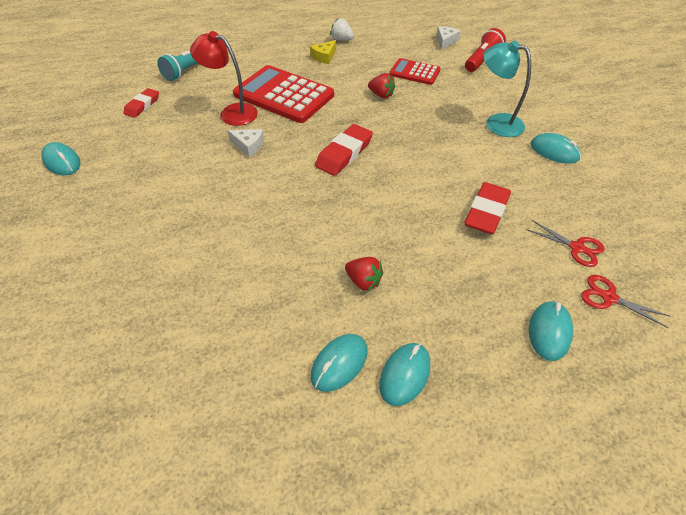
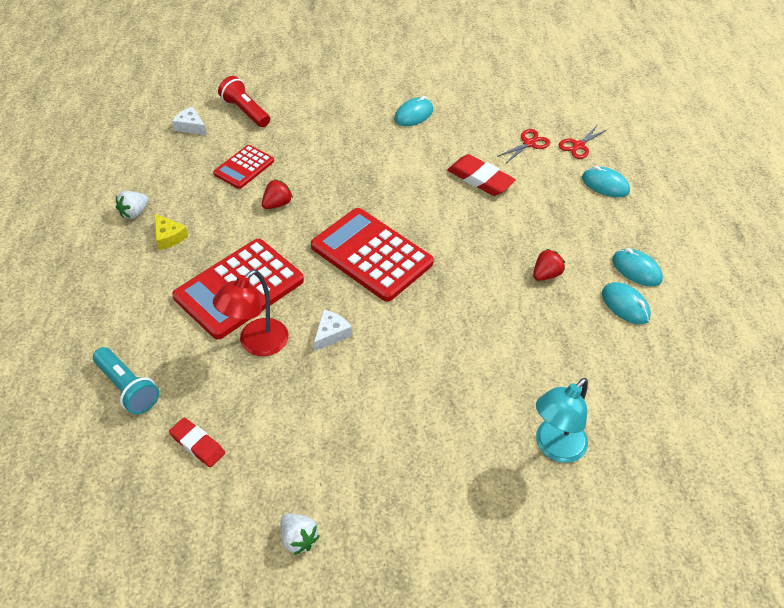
camera: 80 degrees left, 0 degrees up
(62, 162) = (298, 539): turquoise mouse -> white strawberry
(344, 153) = (371, 255): red eraser -> red calculator
(496, 123) = (360, 135): turquoise lamp -> turquoise lamp (554, 447)

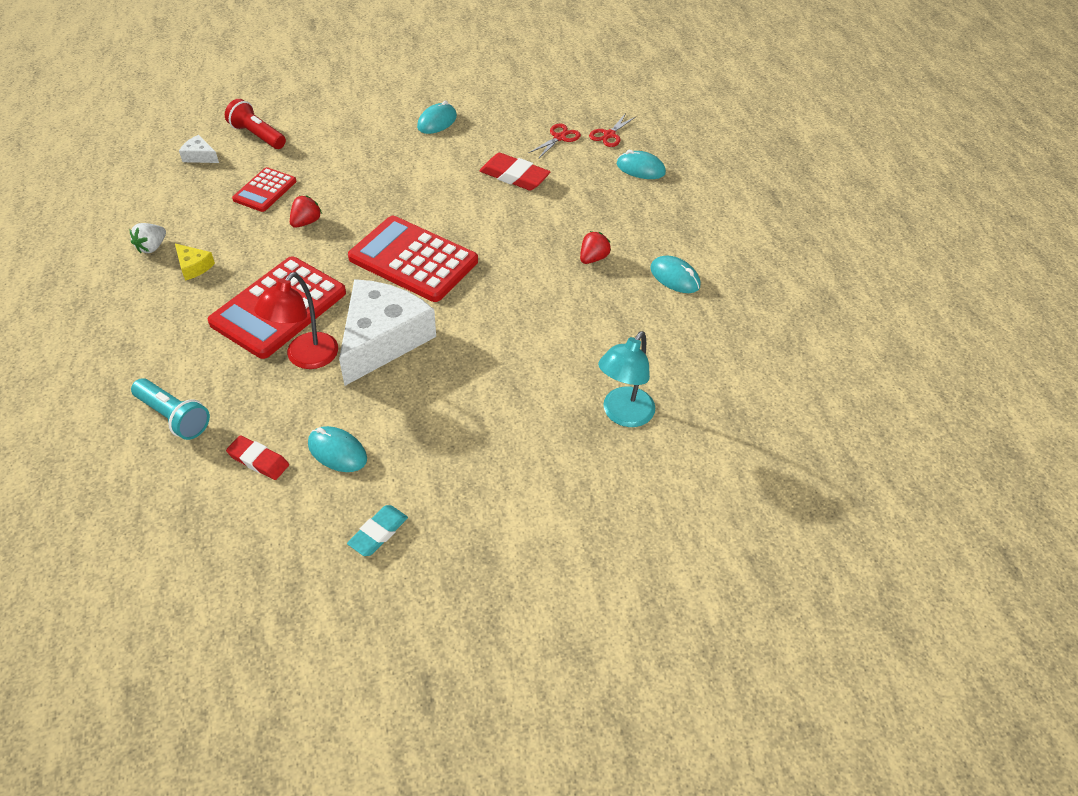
camera: 10 degrees left, 0 degrees up
(298, 539) = (378, 533): white strawberry -> turquoise eraser
(331, 334) = (382, 339): white cheese -> white cheese, size x2.47
(636, 270) = (681, 244): turquoise mouse -> turquoise mouse (337, 451)

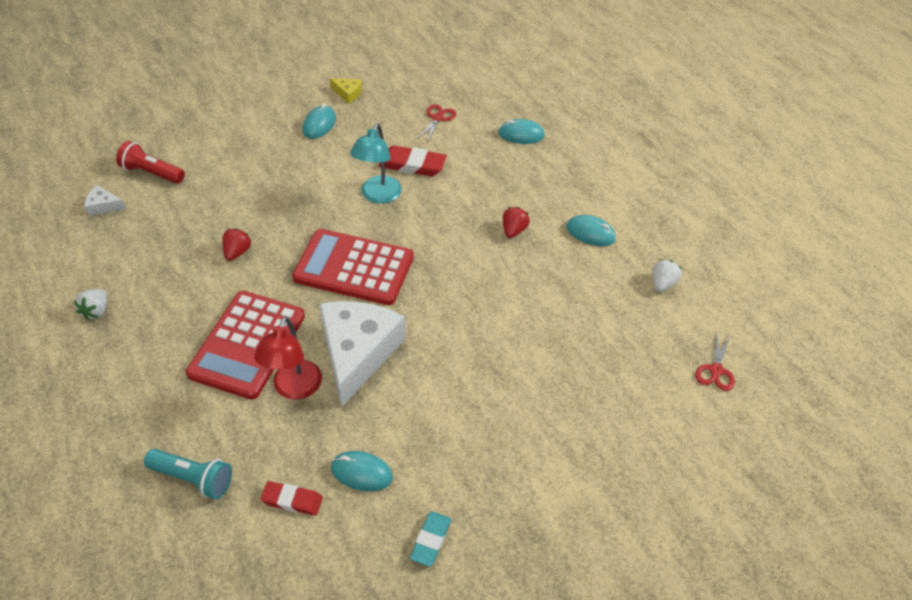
camera: 15 degrees left, 0 degrees up
(194, 266) = (146, 322): yellow cheese -> yellow cheese (348, 93)
(265, 190) = (183, 228): red calculator -> none
(609, 135) = (480, 107): red scissors -> red scissors (716, 370)
(623, 415) = (597, 373): turquoise lamp -> turquoise lamp (378, 196)
(733, 343) = (663, 283): none -> white strawberry

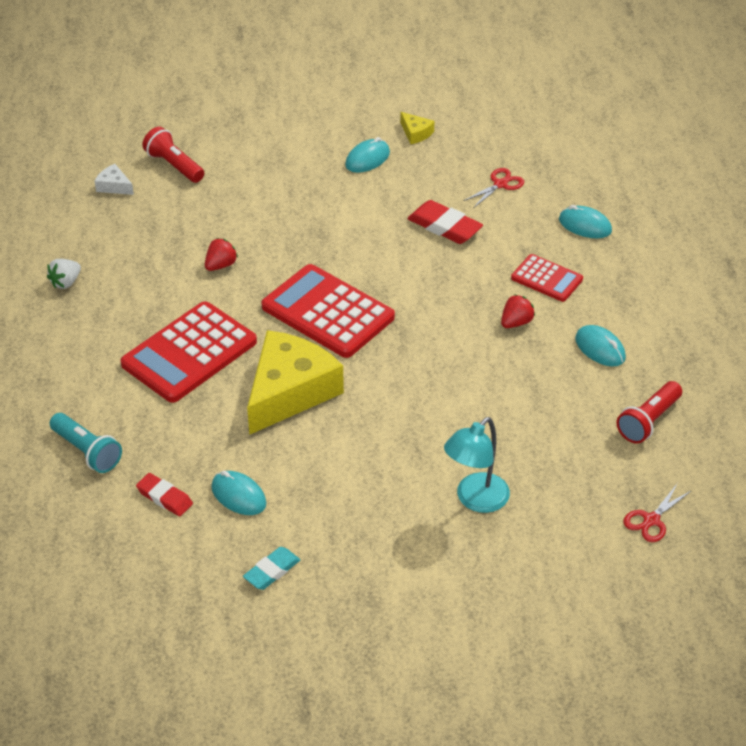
camera: 25 degrees right, 5 degrees down
(294, 389) = (213, 405): red lamp -> none
(357, 353) = (289, 391): white cheese -> yellow cheese
(378, 196) = (390, 248): turquoise lamp -> turquoise lamp (475, 500)
(517, 186) = (546, 279): none -> red calculator
(663, 283) = (648, 421): white strawberry -> red flashlight

